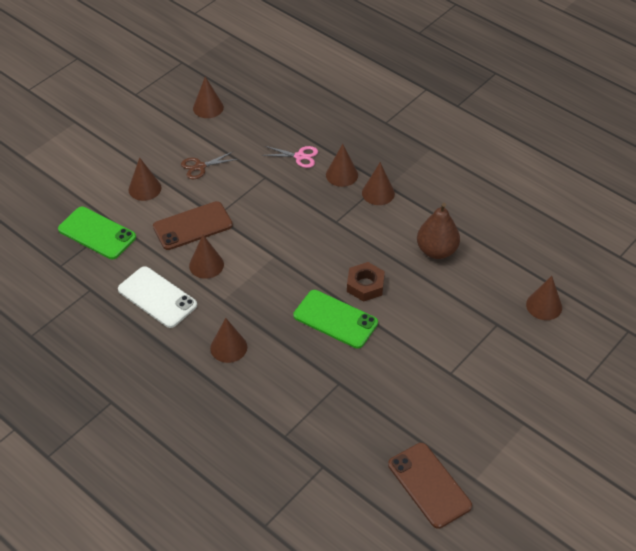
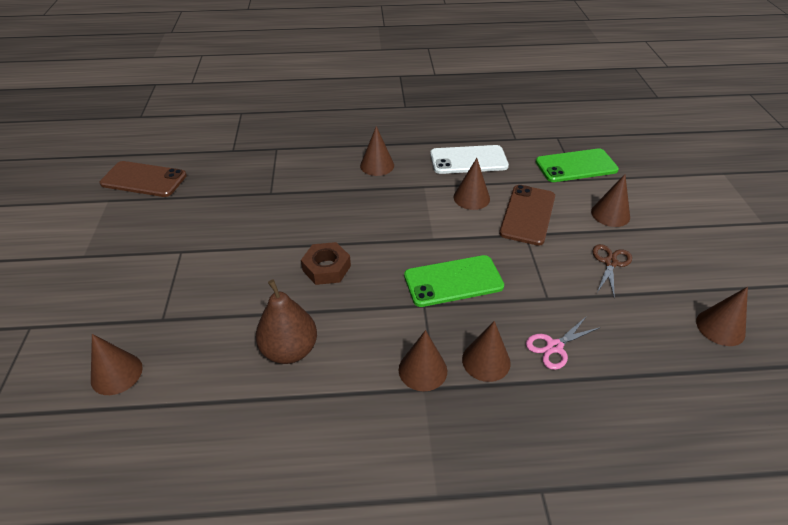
camera: 135 degrees right, 5 degrees down
(335, 319) = (321, 227): green phone -> green phone (453, 281)

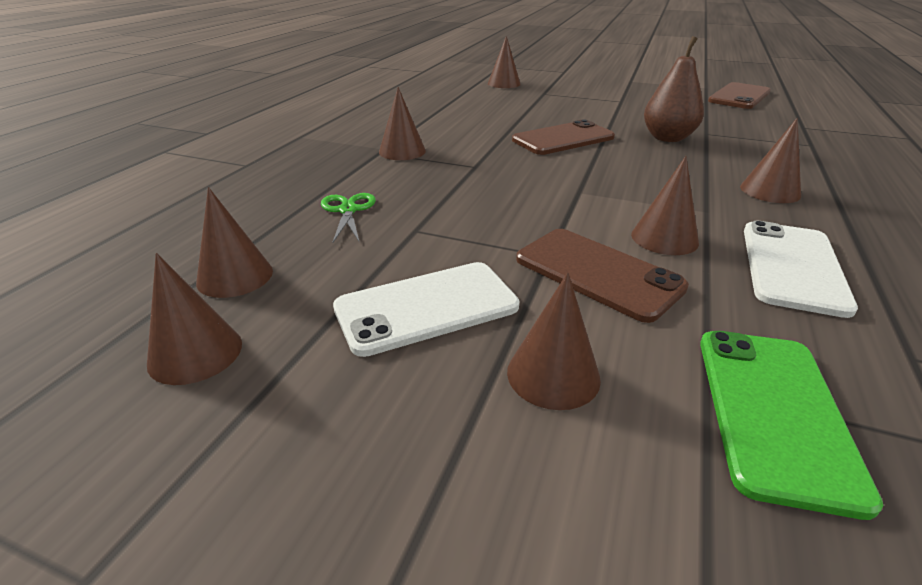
camera: 115 degrees right, 10 degrees down
(290, 350) = (475, 118): brown pear -> brown pear (667, 138)
(326, 268) = (563, 139): brown nut -> brown phone
(453, 281) = (495, 185): green phone -> none
(486, 361) = (377, 175): brown cone -> brown cone (235, 276)
(554, 347) = (348, 210): pink scissors -> green scissors
(610, 263) = (426, 307): brown scissors -> white phone

